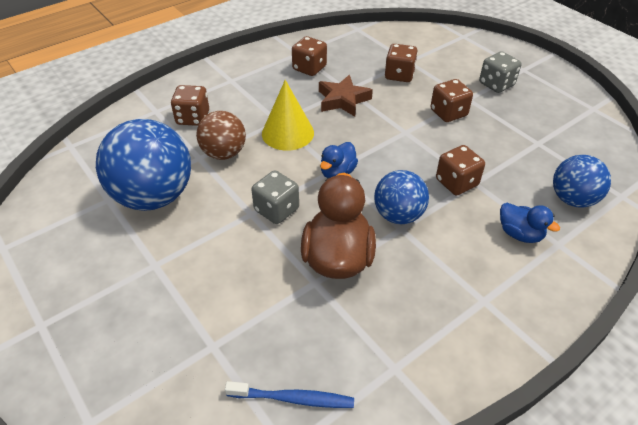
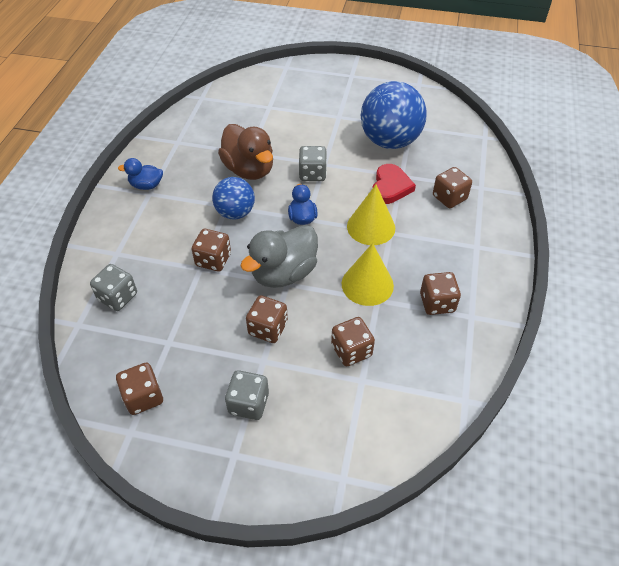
camera: 140 degrees right, 5 degrees up
(224, 153) = (390, 187): brown ball -> red heart
(293, 398) = (214, 110): blue toothbrush -> none
(343, 100) = (367, 284): brown star -> yellow cone
(401, 140) = (283, 273): none -> grey duck
(520, 234) = (146, 245): blue duck -> blue duck (146, 185)
(572, 199) = (118, 297): blue ball -> grey dice
(575, 121) = (143, 397): none -> brown dice

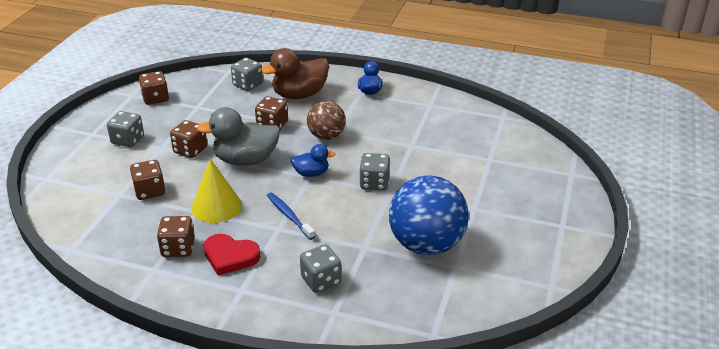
camera: 95 degrees right, 15 degrees down
(235, 213) = (326, 136): blue ball -> brown ball
(249, 169) = (385, 144): brown duck -> brown duck (299, 94)
(283, 273) = (246, 160): grey duck -> grey duck turned 60 degrees counterclockwise
(371, 227) = (289, 216): yellow cone -> blue toothbrush
(390, 187) = (346, 236): red heart -> red heart (230, 256)
(449, 198) = (321, 280): brown dice -> grey dice

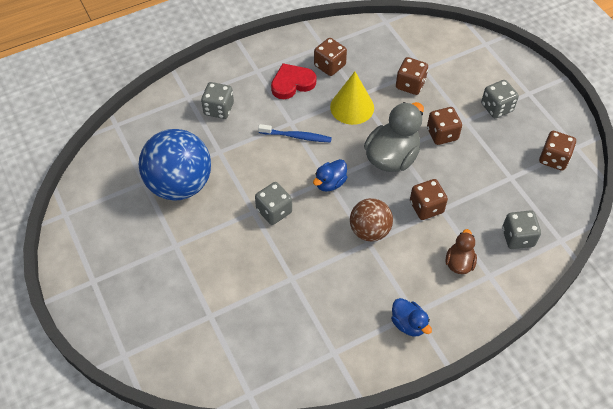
camera: 135 degrees right, 20 degrees up
(299, 94) = (459, 263): brown duck -> brown duck, size x0.54

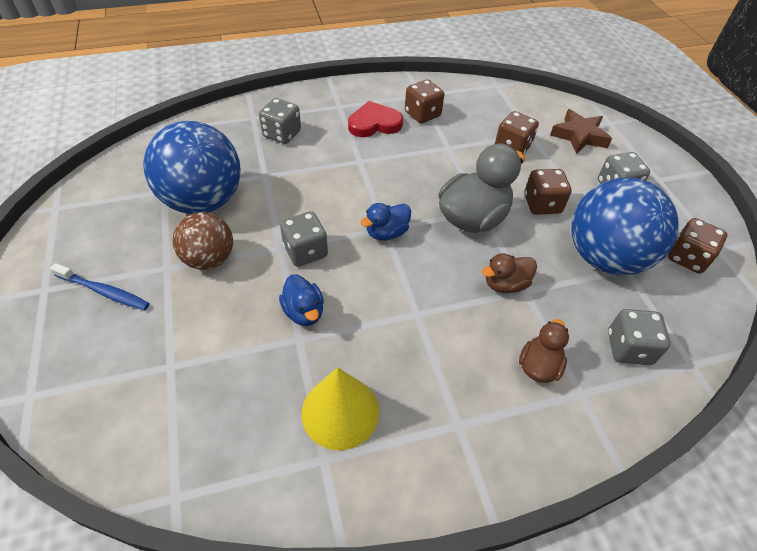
camera: 10 degrees right, 5 degrees down
(296, 136) = (362, 176): blue toothbrush -> blue toothbrush (104, 291)
(352, 107) = (437, 158): yellow cone -> yellow cone (340, 411)
(369, 230) = (422, 299): brown ball -> brown ball (209, 259)
(408, 324) = (446, 440): blue duck -> blue duck (304, 312)
(426, 207) = (505, 284): brown dice -> brown duck
(462, 63) = (579, 136): none -> brown star
(494, 170) = (604, 257): none -> blue ball

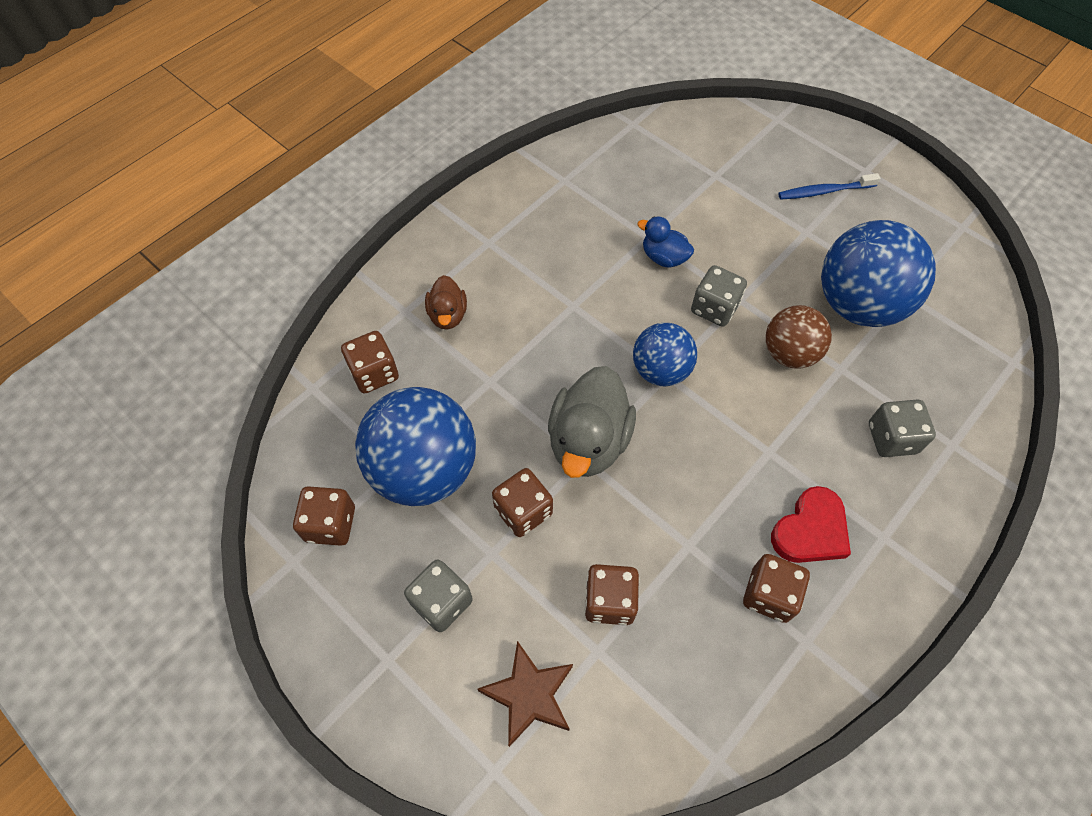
camera: 150 degrees right, 10 degrees up
(209, 259) = (783, 256): brown ball -> brown ball (789, 353)
(340, 411) = (576, 209): yellow cone -> none
(386, 233) = (660, 370): blue duck -> blue ball
(505, 284) = (512, 377): brown duck -> none
(628, 348) = (374, 373): grey dice -> brown dice

